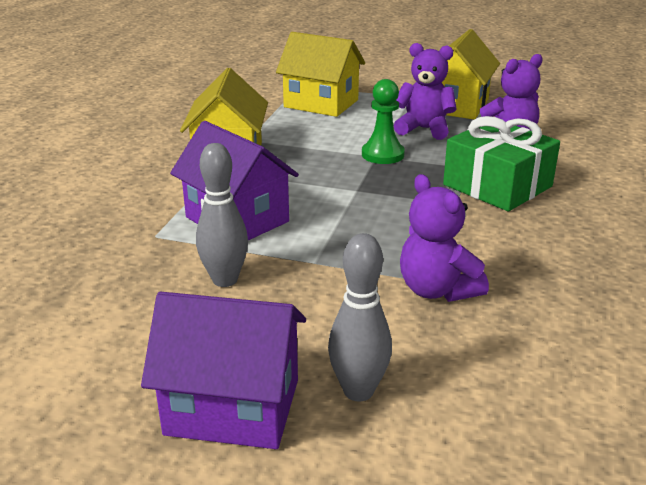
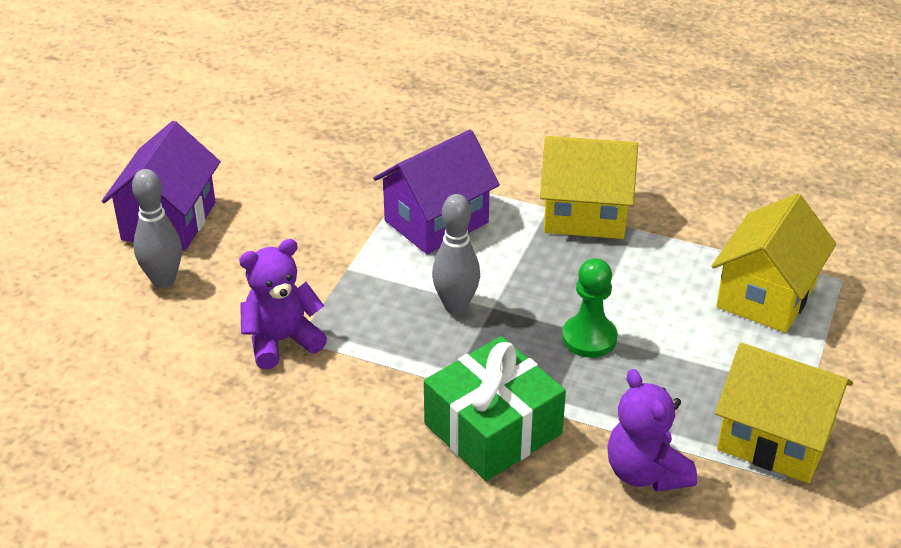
camera: 95 degrees right, 10 degrees up
(225, 280) = (329, 215): grey bowling pin -> grey bowling pin (456, 306)
(424, 129) = (676, 388): purple teddy bear -> none

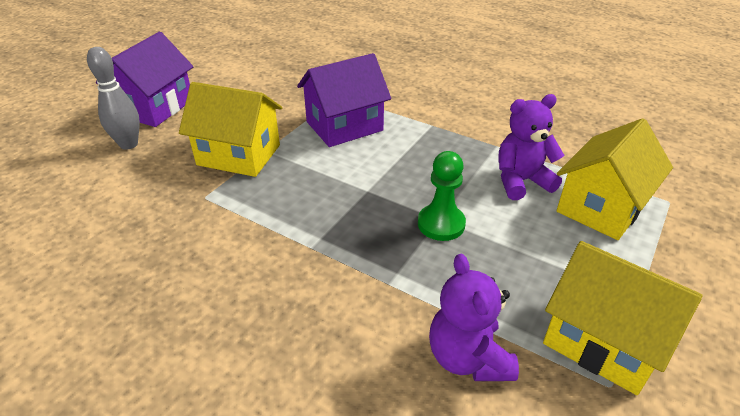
camera: 10 degrees right, 0 degrees up
(281, 341) = (191, 197): purple teddy bear -> purple teddy bear (521, 181)
(456, 306) = (338, 186): grey bowling pin -> none
(493, 429) = (334, 293): green gift -> none
(585, 215) = (459, 132): yellow house -> yellow house (239, 155)

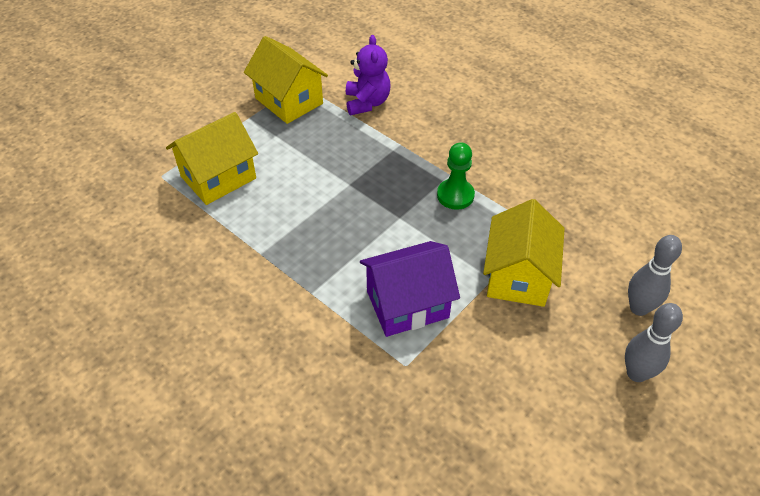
camera: 170 degrees left, 10 degrees up
(155, 107) = (636, 373): purple house -> grey bowling pin
(239, 155) = (518, 276): yellow house -> yellow house turned 75 degrees clockwise
(441, 224) = (349, 180): green pawn -> green pawn (455, 195)
(521, 181) = (264, 209): purple teddy bear -> none

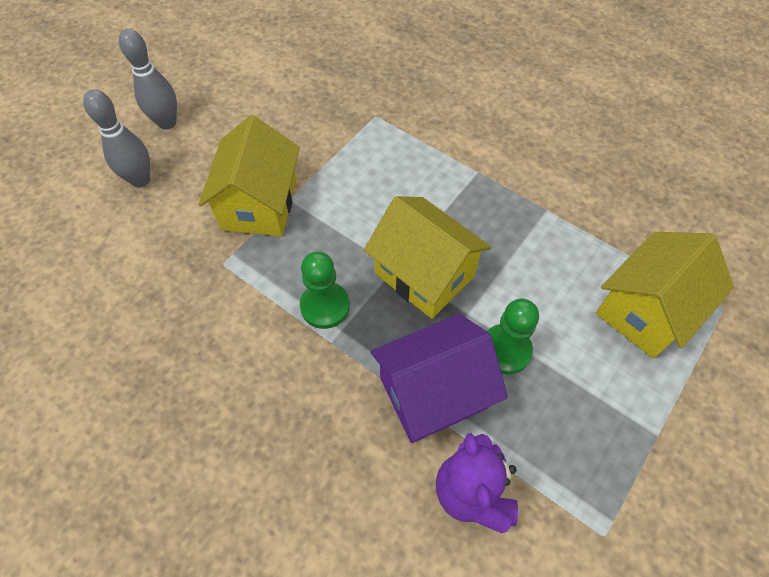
camera: 175 degrees right, 10 degrees up
(289, 101) = (608, 484): yellow house -> yellow house (424, 274)
(328, 162) = (505, 350): none -> green pawn
(407, 304) = (378, 167): purple house -> purple house (433, 393)

